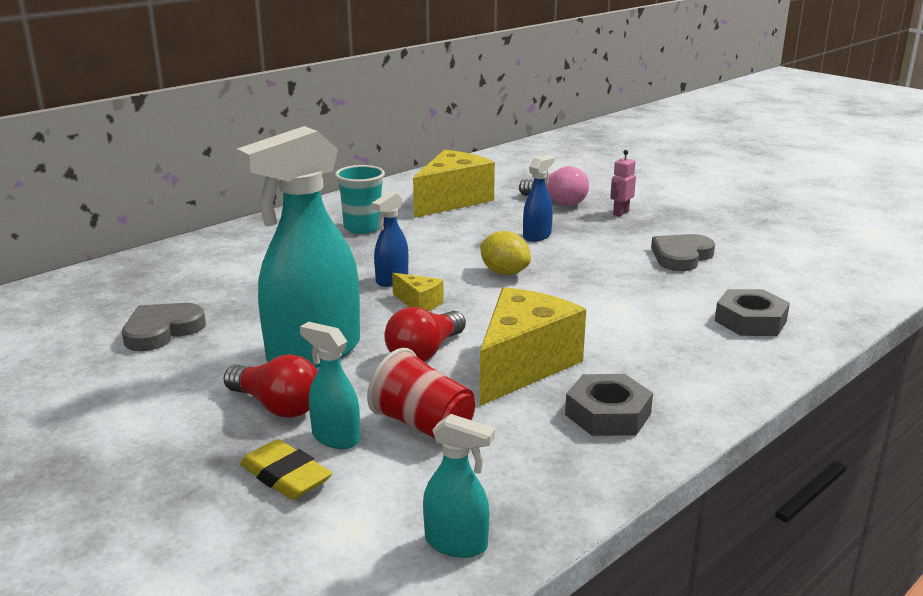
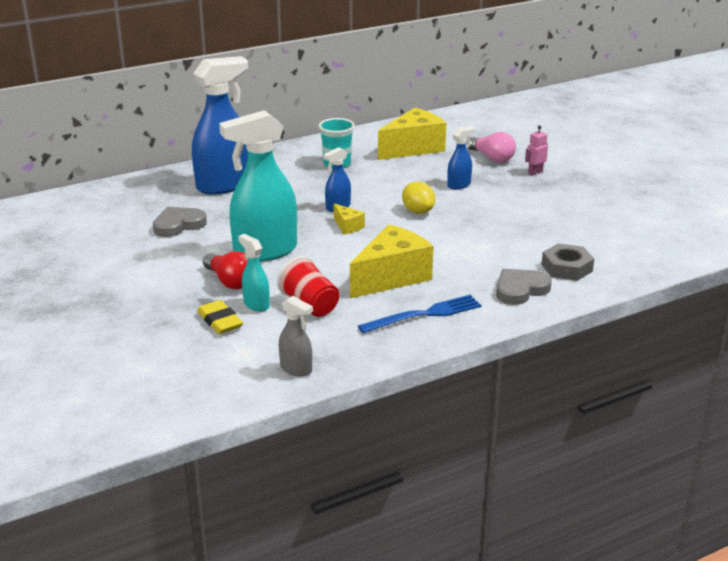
camera: 15 degrees right, 5 degrees up
(214, 269) = (224, 185): none -> blue spray bottle
(424, 352) = (334, 260): red light bulb -> none
(456, 544) = (296, 369): turquoise spray bottle -> grey spray bottle
(607, 414) = (425, 314): grey nut -> blue fork
(681, 256) = (554, 214): grey heart -> grey heart (520, 290)

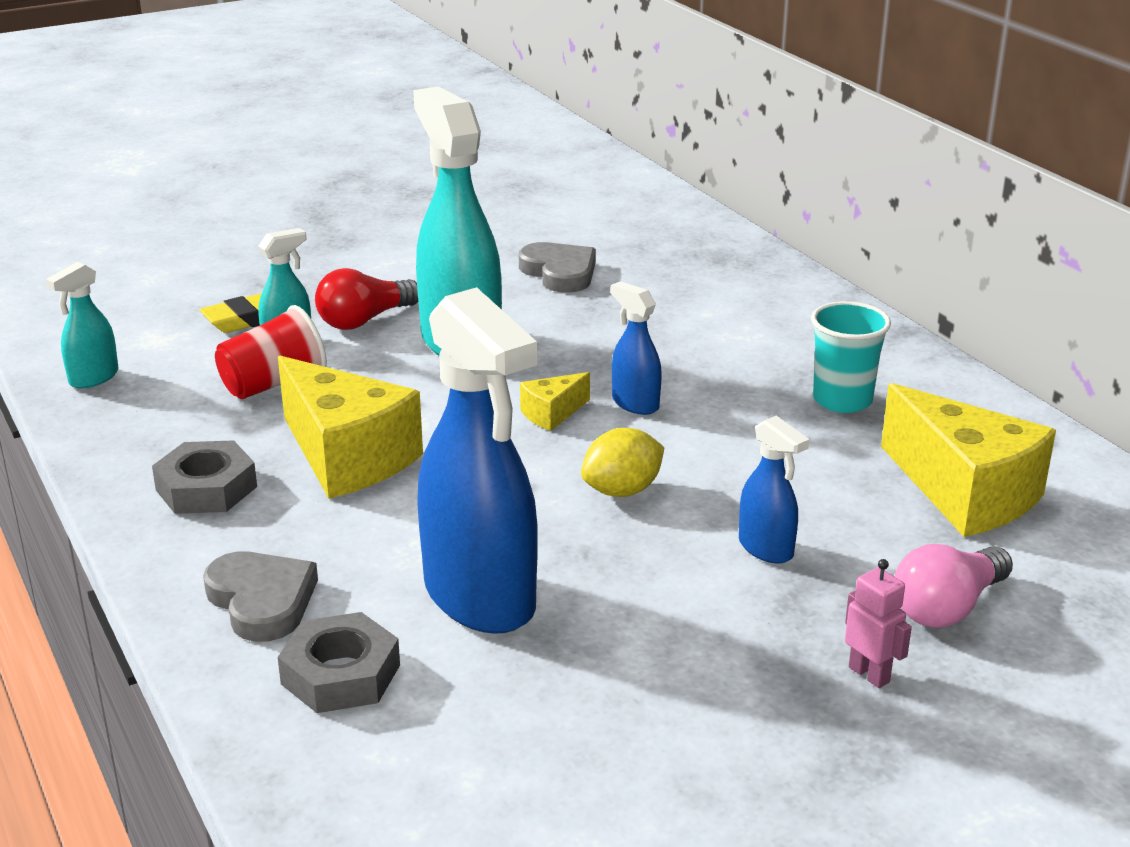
camera: 90 degrees right, 0 degrees up
(224, 185) = (716, 298): blue spray bottle -> blue spray bottle (480, 598)
(296, 369) = (93, 378): grey spray bottle -> turquoise spray bottle
(425, 314) = (206, 488): blue fork -> grey nut

